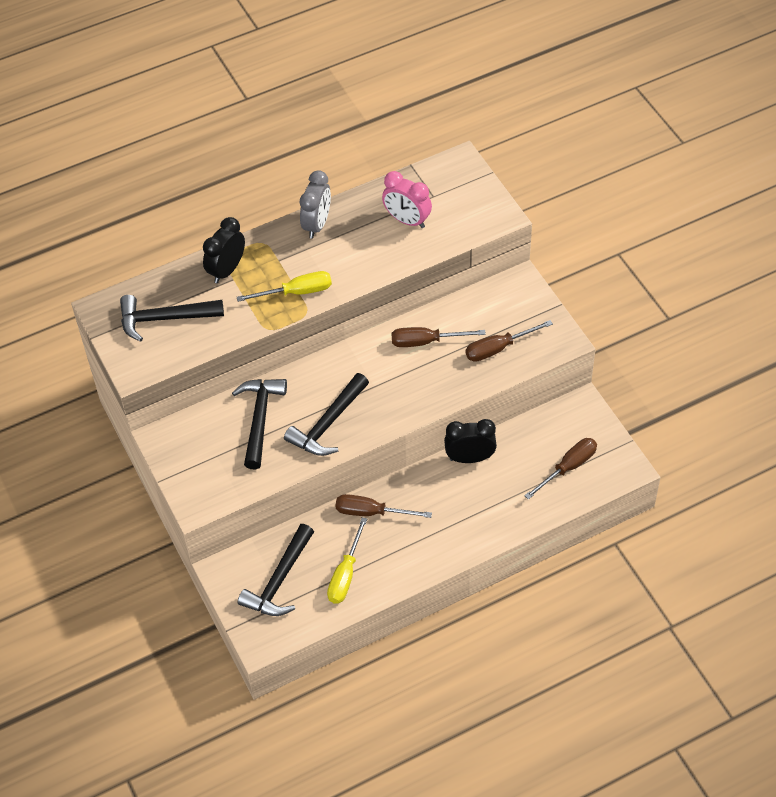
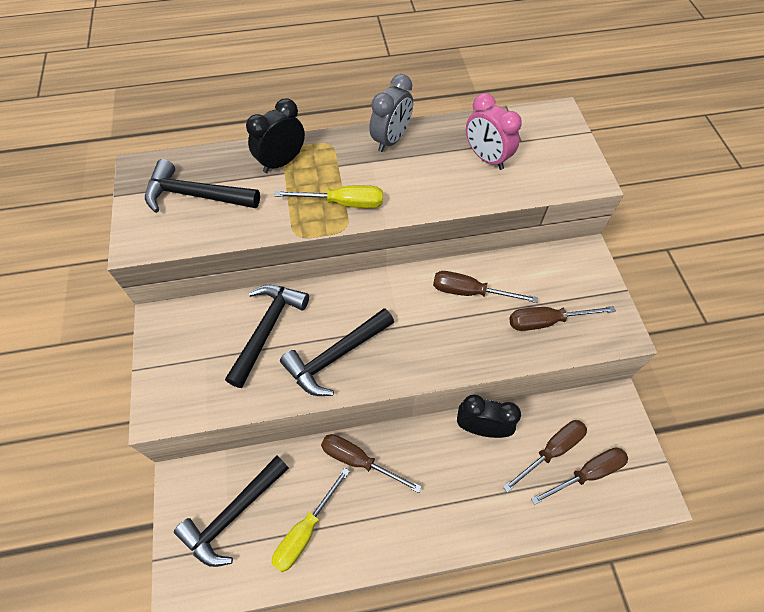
camera: 15 degrees right, 5 degrees up
(534, 459) = (551, 451): none -> brown screwdriver

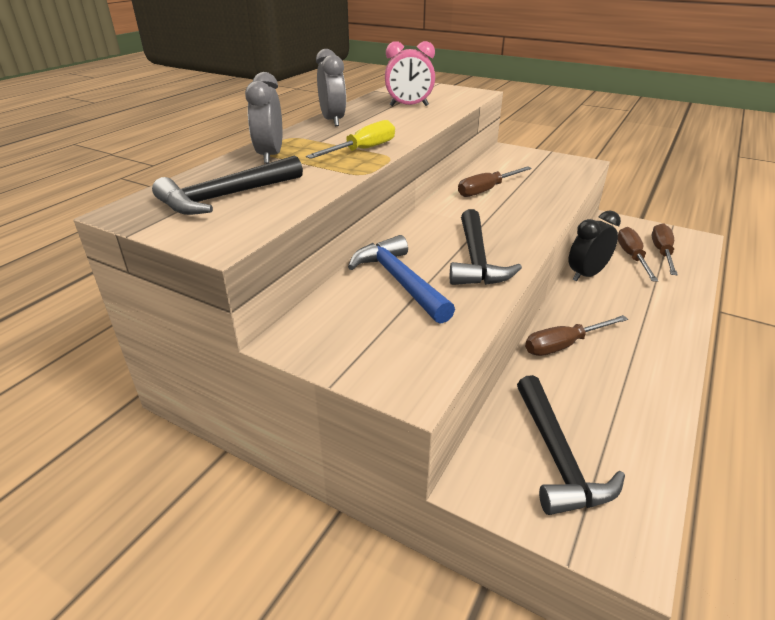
camera: 50 degrees left, 25 degrees down
(267, 329) = (399, 281): black hammer -> blue hammer
(281, 162) = (270, 156): black clock -> grey clock
(305, 531) = (616, 411): yellow screwdriver -> none
(546, 321) = (546, 178): brown screwdriver -> none

